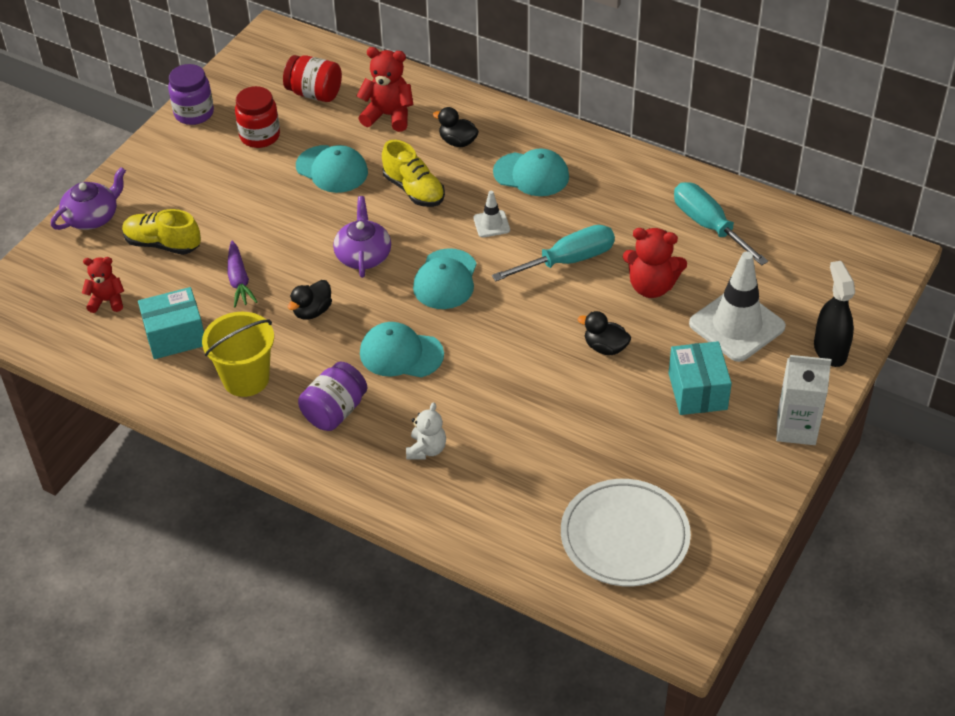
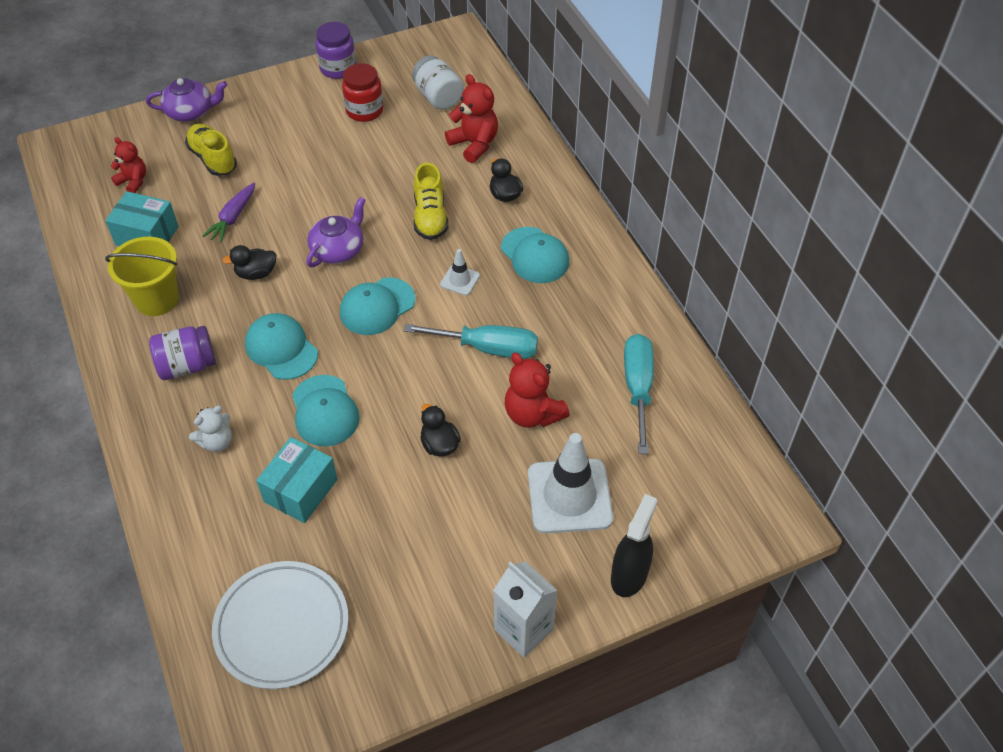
camera: 35 degrees right, 5 degrees up
(314, 93) = (438, 97): red jar -> white jar
(332, 169) = (388, 166): turquoise cap -> turquoise cap (324, 411)
(697, 391) = (474, 535): turquoise box -> turquoise box (300, 490)

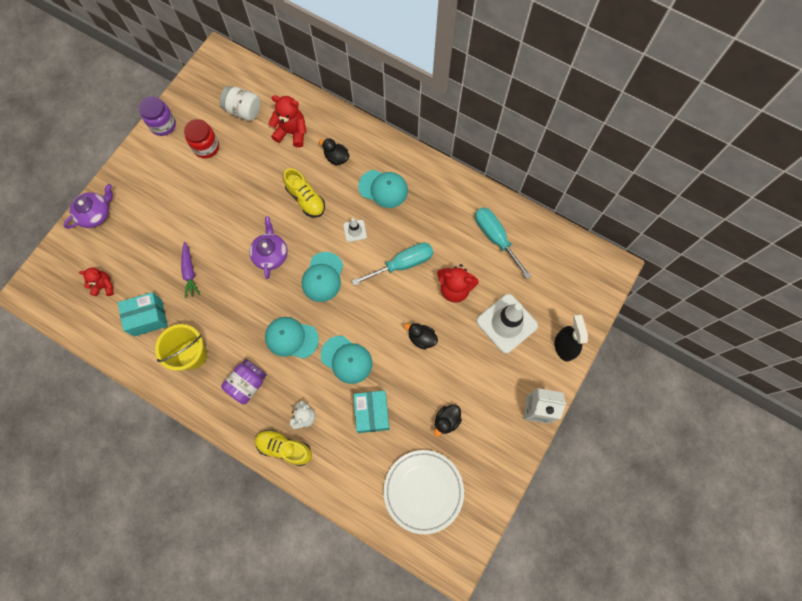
camera: 35 degrees left, 20 degrees up
(213, 159) = (141, 239): yellow shoe -> yellow shoe (284, 448)
(256, 273) = (236, 300): black duck -> black duck (446, 421)

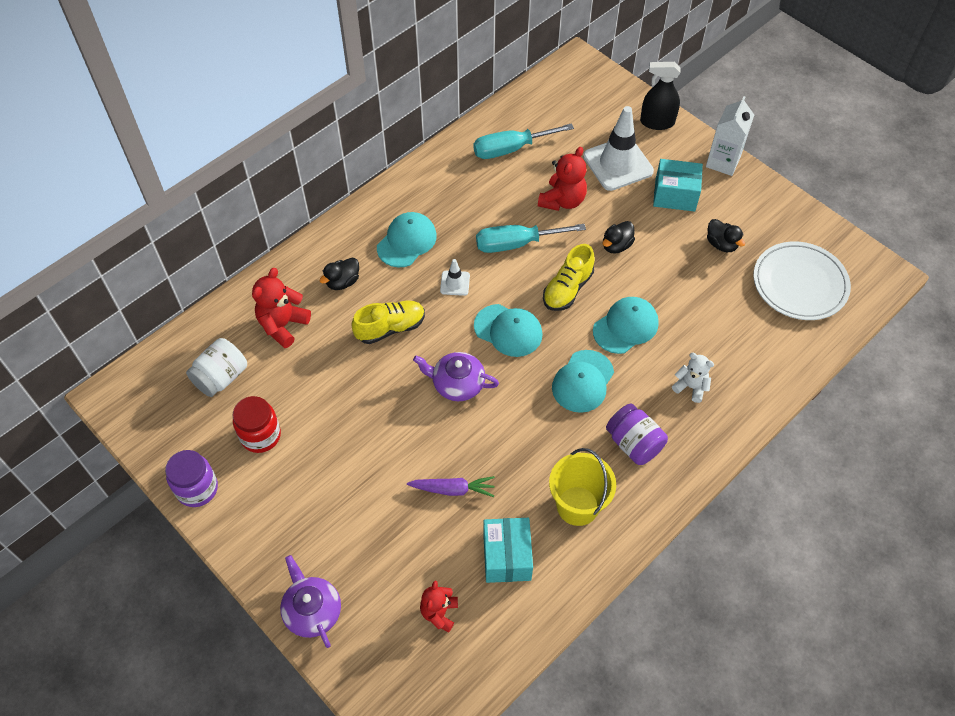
camera: 75 degrees left, 15 degrees down
(284, 448) = (727, 416): yellow shoe -> yellow shoe (567, 289)
(372, 413) = (699, 314): turquoise box -> turquoise box (675, 195)
(402, 264) = (516, 244): turquoise screwdriver -> turquoise screwdriver turned 90 degrees counterclockwise

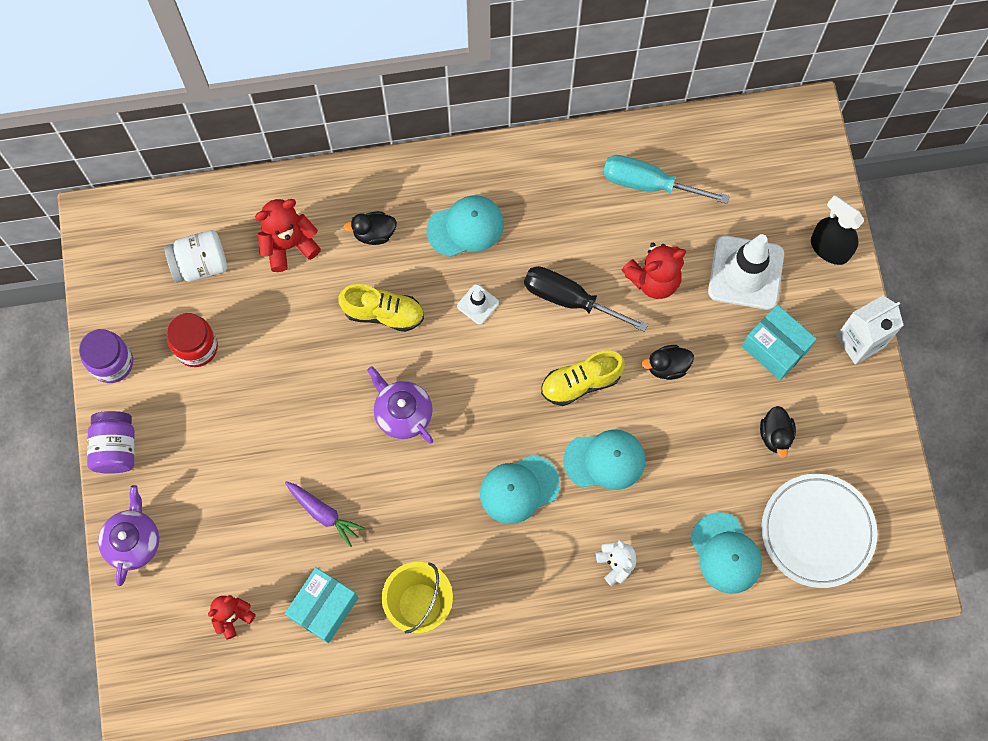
camera: 35 degrees right, 15 degrees up
(508, 330) = (490, 389): turquoise cap -> turquoise cap (725, 553)
(516, 244) = (569, 299): turquoise screwdriver -> black screwdriver
(633, 443) = (517, 582): purple jar -> purple jar (116, 448)

